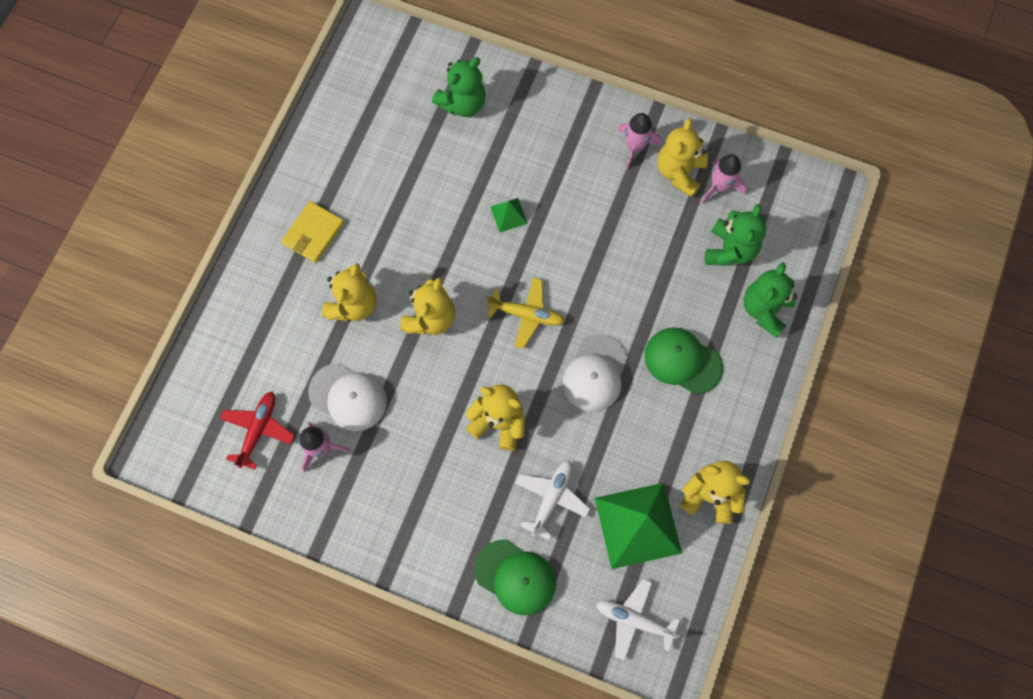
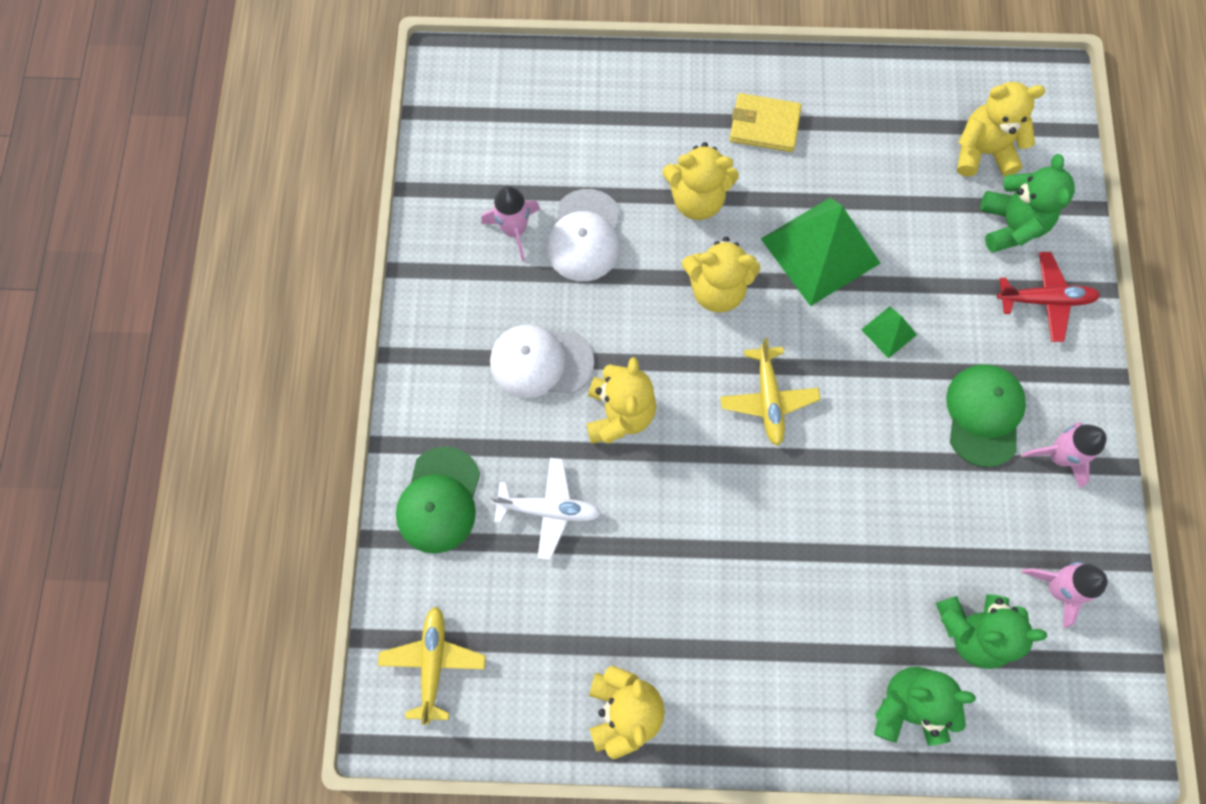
camera: 70 degrees right, 0 degrees up
(258, 429) = (512, 158): red plane -> red plane (1045, 300)
(463, 103) = (1010, 225): green teddy bear -> green teddy bear turned 120 degrees counterclockwise
(595, 373) = (727, 509): white cap -> white cap (541, 362)
(634, 620) = (433, 662): white plane -> yellow plane
(637, 525) = (552, 628): green pyramid -> green pyramid (820, 250)
(679, 172) = (1051, 526): yellow teddy bear -> yellow teddy bear (983, 152)
(682, 361) = (789, 616): green cap -> green cap (984, 415)

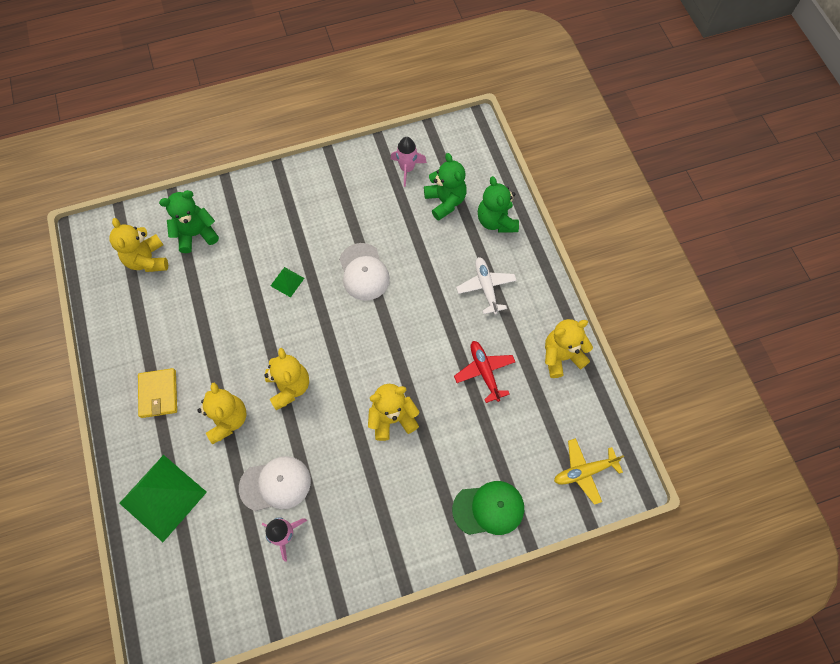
camera: 110 degrees left, 5 degrees down
(541, 362) = (375, 479): white cap -> white cap (364, 272)
(549, 510) = (467, 438): white plane -> white plane (486, 287)
(768, 399) = (353, 335): yellow plane -> none
(820, 250) = (243, 334): green pyramid -> green pyramid (163, 497)
(984, 415) = (323, 222): green cap -> none
(1045, 300) = (241, 207): red plane -> red plane (484, 372)
(1058, 456) = (334, 182): pink rocket -> none

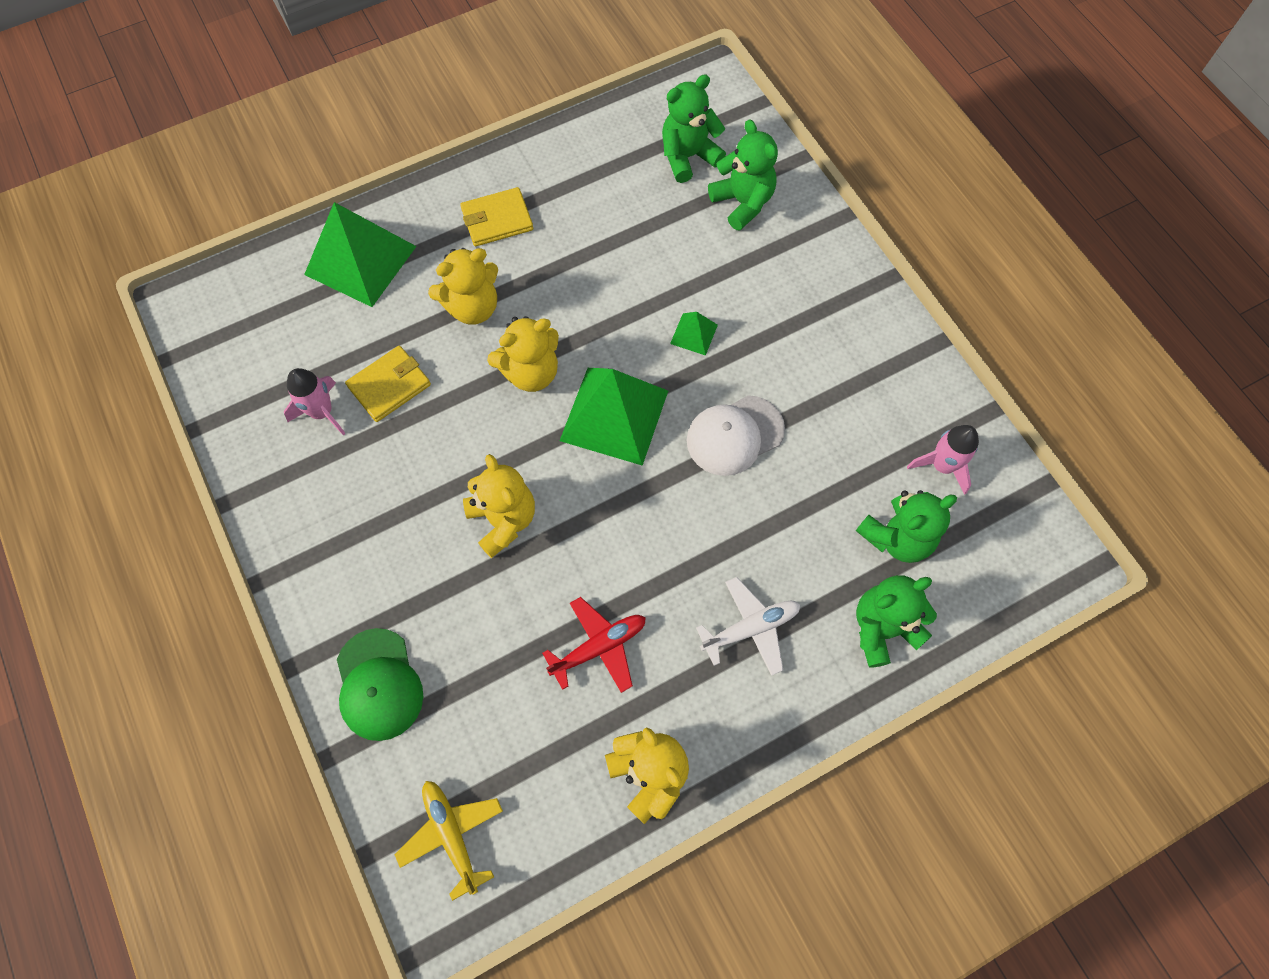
camera: 80 degrees right, 0 degrees up
(148, 260) = (688, 157): yellow teddy bear -> green teddy bear
(275, 484) = (389, 386): white cap -> yellow wallet
(334, 339) = (614, 415): none -> green pyramid

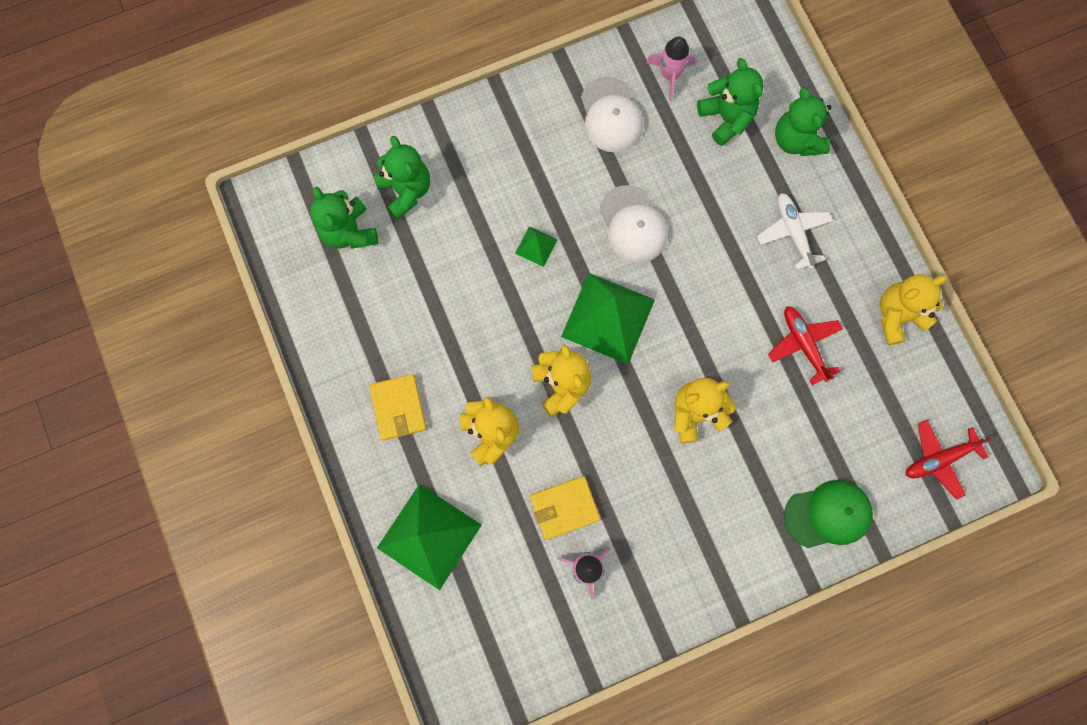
camera: 85 degrees left, 10 degrees up
(389, 386) = (564, 508): yellow wallet -> yellow wallet turned 75 degrees counterclockwise
(452, 834) = (939, 459): yellow plane -> red plane
(742, 203) = (406, 190): green teddy bear -> green teddy bear turned 90 degrees clockwise
(873, 402) = (611, 115): none -> white cap

